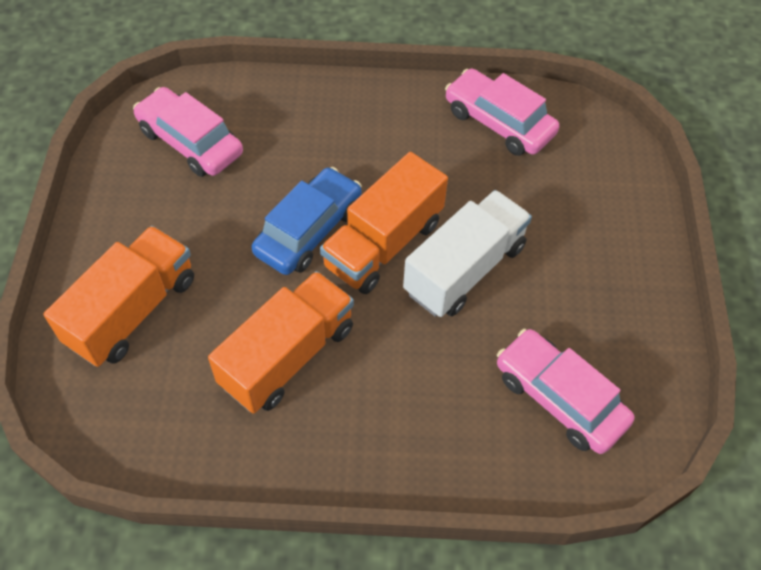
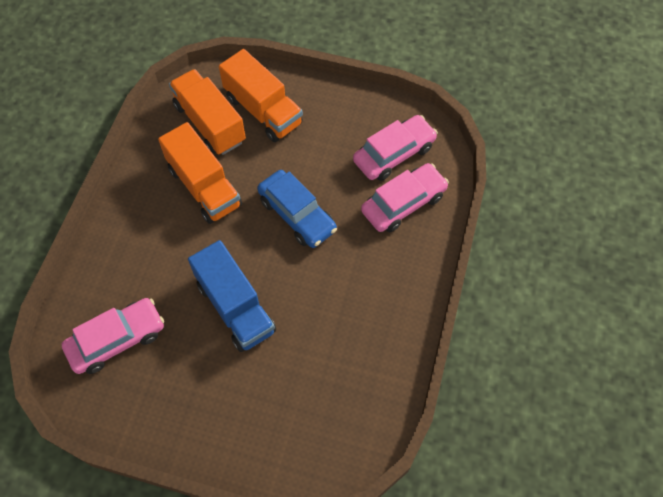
camera: 105 degrees right, 5 degrees up
(383, 244) = (272, 259): orange truck -> orange truck (210, 123)
(464, 269) = (235, 307): white truck -> blue truck
(499, 122) = (369, 373): pink car -> pink car (403, 203)

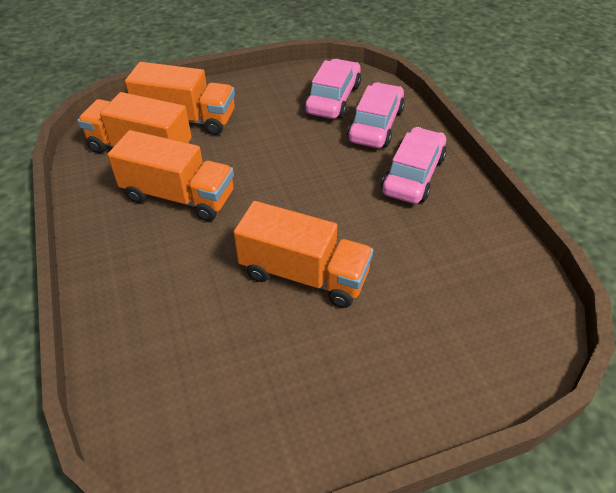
camera: 35 degrees left, 15 degrees down
(117, 340) = (197, 379): pink car -> pink car (413, 175)
(235, 307) = (304, 274): blue truck -> orange truck
(297, 215) = (292, 174): blue car -> none

